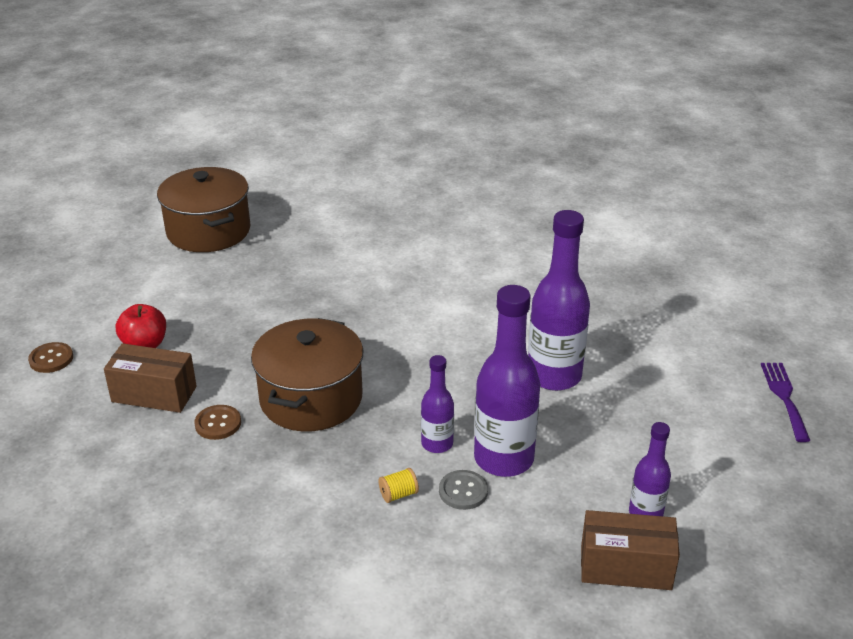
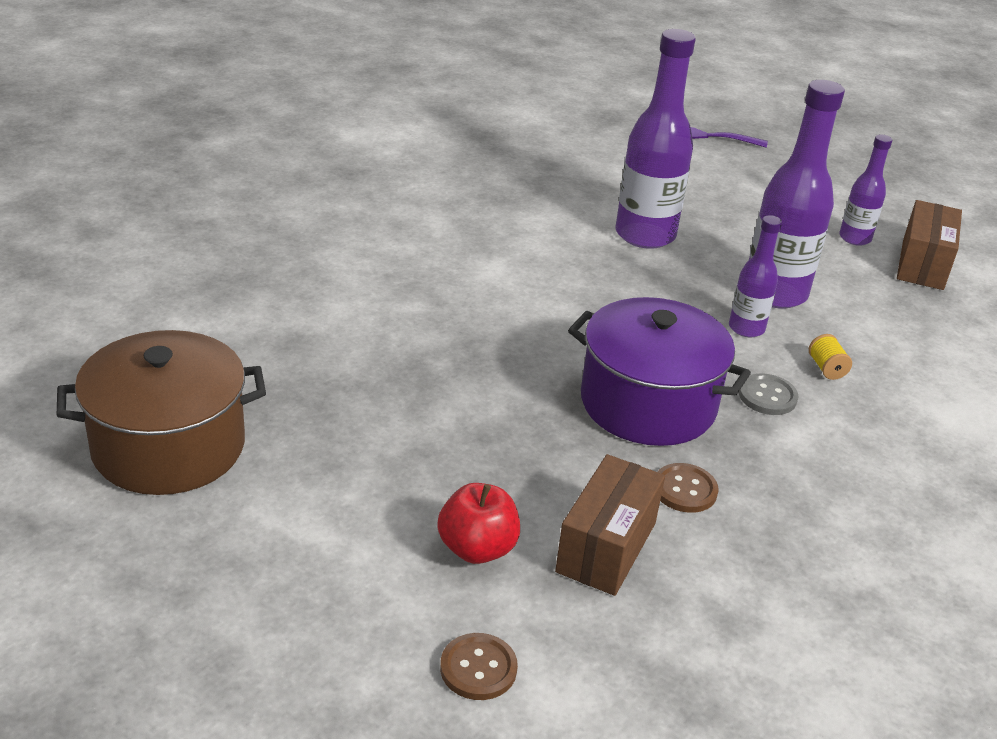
camera: 80 degrees left, 0 degrees up
(311, 398) = (648, 403): brown pot -> purple pot
(463, 491) = (822, 327): grey button -> grey button (767, 396)

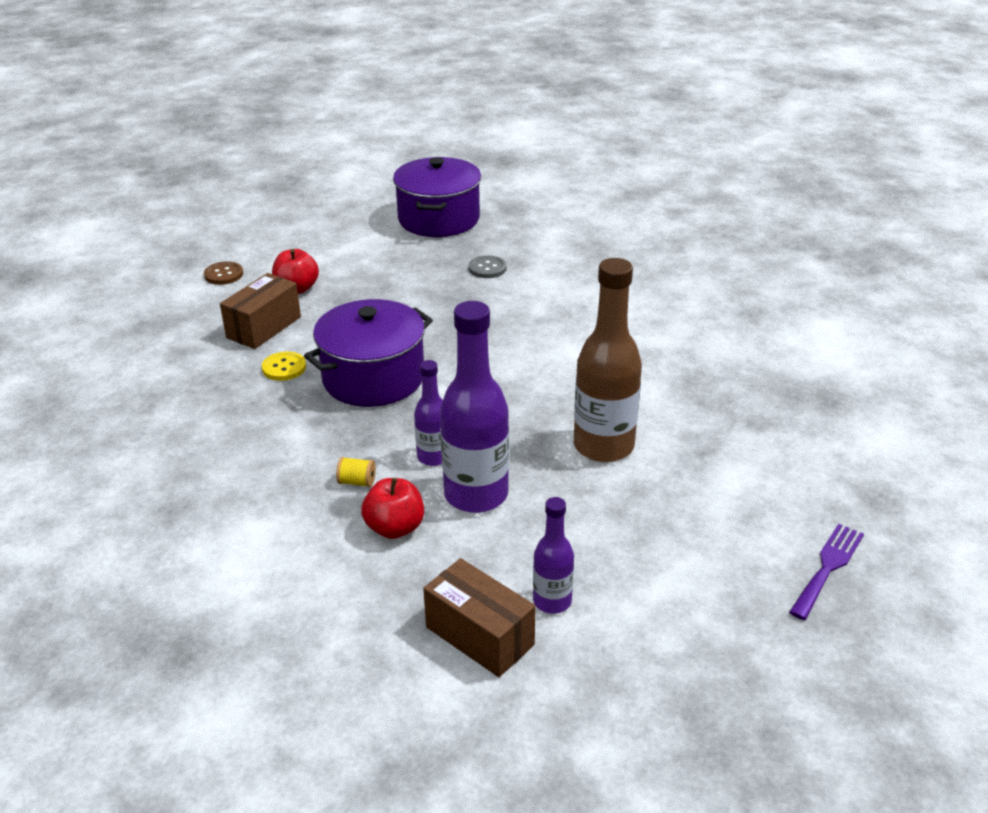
camera: 115 degrees right, 0 degrees up
(169, 446) = (439, 219): brown pot -> purple pot
(606, 547) = (264, 327): brown box -> brown box turned 75 degrees clockwise
(645, 235) = (603, 446): purple bottle -> brown bottle
(684, 490) = (284, 368): brown button -> yellow button
(767, 396) = (345, 436): grey button -> grey button (487, 268)
(860, 330) = (395, 528): none -> red apple

